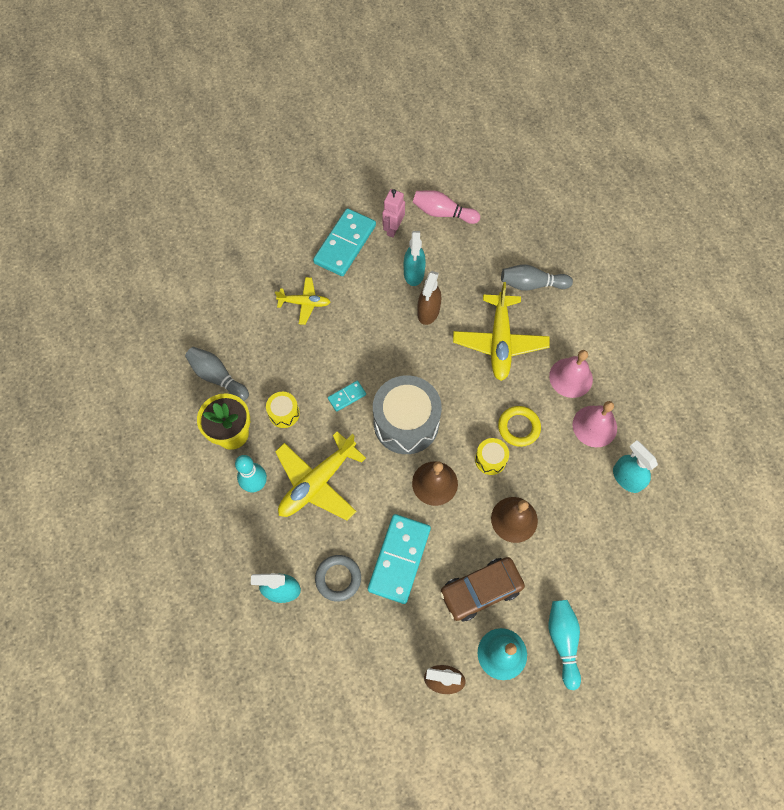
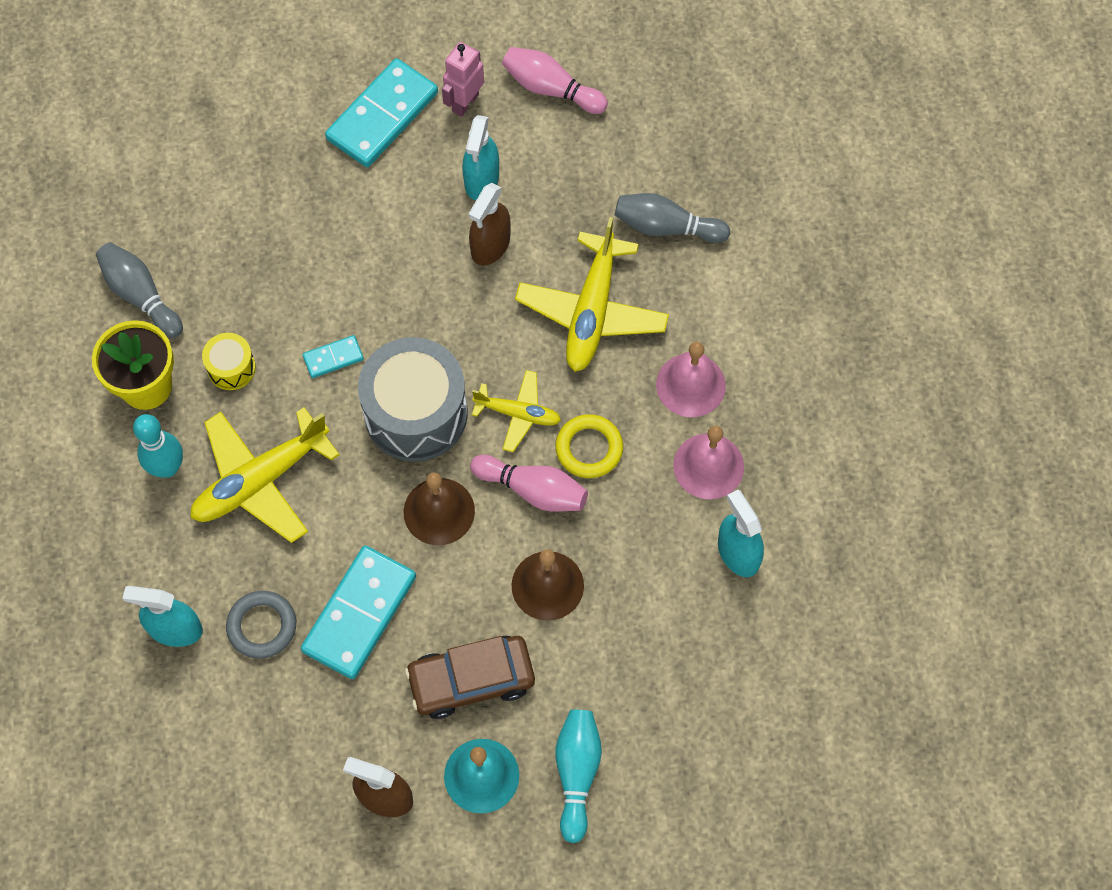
camera: 10 degrees right, 0 degrees up
(304, 303) = (298, 201): yellow plane -> yellow plane (518, 414)
(490, 459) = (533, 490): yellow drum -> pink bowling pin

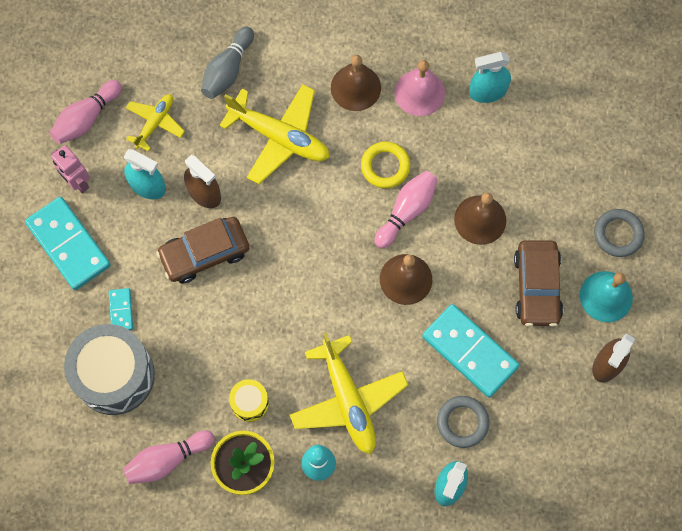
camera: 75 degrees left, 5 degrees up
(141, 295) = (167, 460): grey bowling pin -> pink bowling pin
(333, 358) = (263, 326): turquoise domino -> turquoise domino (121, 310)
(411, 266) = (204, 253): none -> brown car
(416, 413) = (325, 277): grey drum -> grey drum (114, 375)
(518, 414) = (345, 207): yellow plane -> yellow plane (155, 123)
(577, 773) = (618, 234): turquoise bowling pin -> grey ring
(690, 385) = (355, 87): pink bell -> brown bell

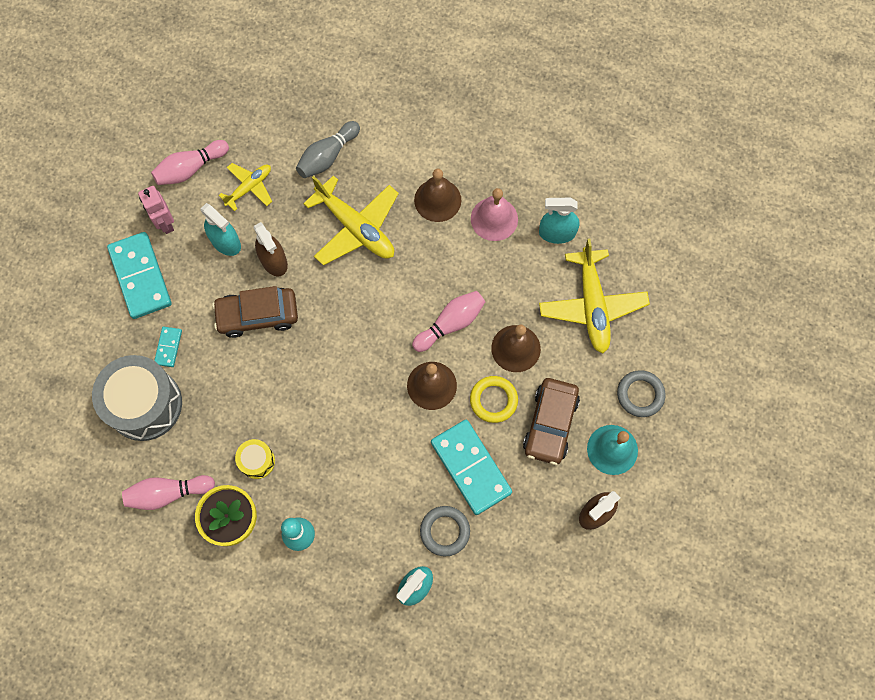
camera: 15 degrees right, 0 degrees up
(348, 400) = (346, 482): yellow plane -> yellow plane (592, 305)
(385, 166) = (443, 278): yellow ring -> yellow ring (493, 400)

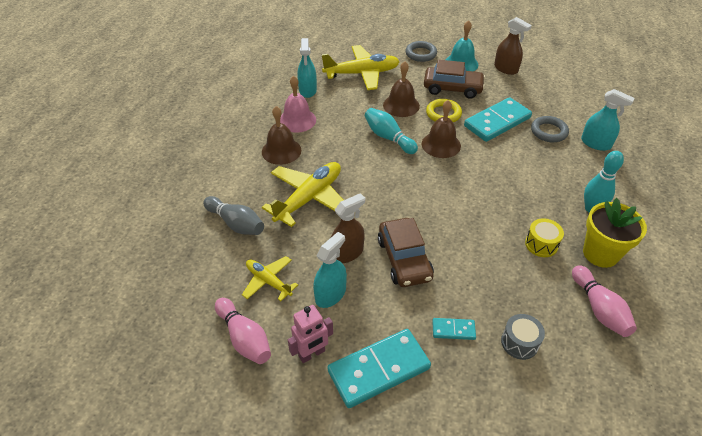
camera: 95 degrees left, 25 degrees down
(145, 404) = (519, 342): grey drum -> grey drum, size x0.47
(450, 324) = (388, 137): pink bowling pin -> turquoise bowling pin

